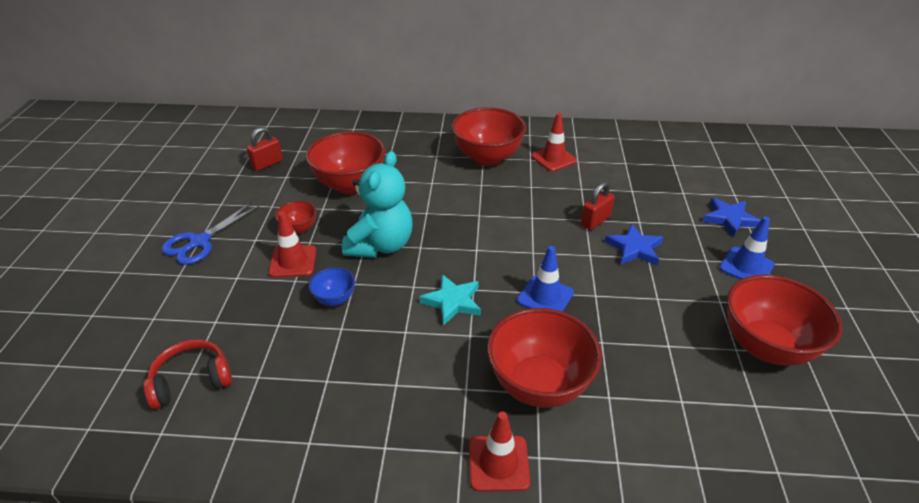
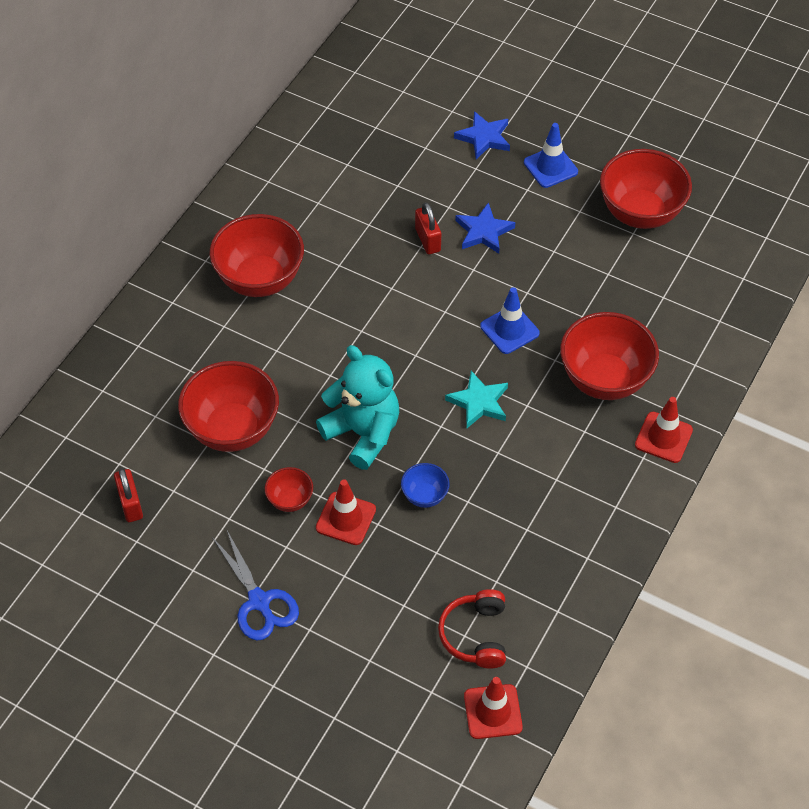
camera: 65 degrees left, 15 degrees up
(553, 158) = (300, 221): red traffic cone -> red traffic cone (493, 711)

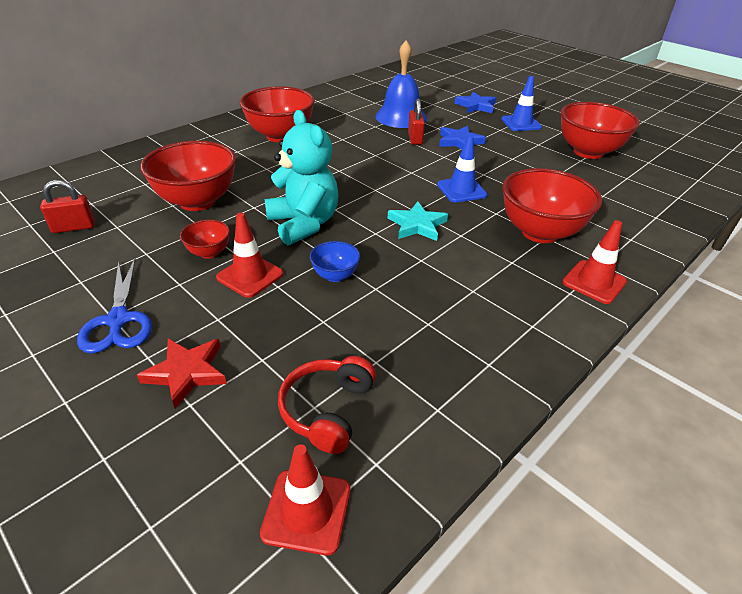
camera: 15 degrees right, 15 degrees down
(130, 504) = (74, 227): red padlock -> red padlock turned 75 degrees clockwise
(350, 634) = (186, 372): none -> red star
(394, 193) = (401, 117): none -> blue bell

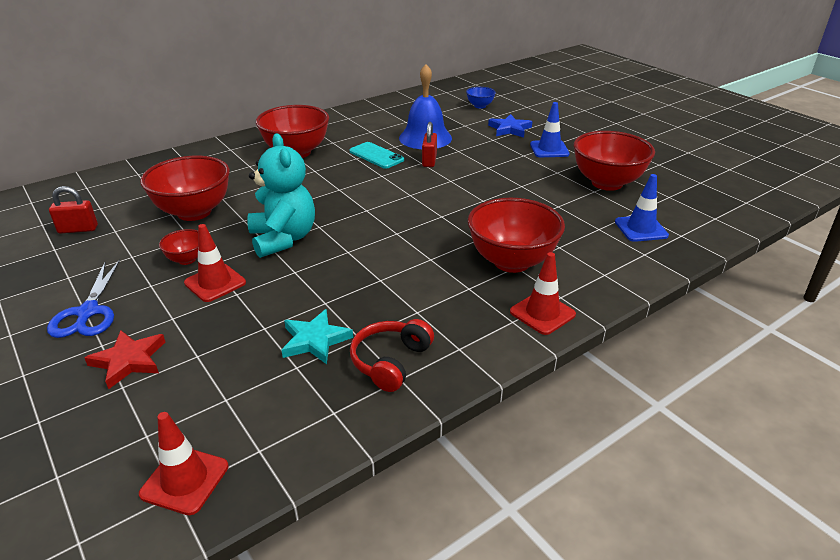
camera: 10 degrees right, 5 degrees down
(328, 410) = (236, 403): red headphones -> red headphones (391, 362)
(335, 275) = (292, 288): blue bowl -> blue bowl (480, 106)
(361, 136) = (376, 156): none -> turquoise phone
(417, 225) = (391, 246): turquoise star -> turquoise star (315, 340)
(459, 141) = (474, 166): blue star -> none
(461, 190) = (452, 215): blue traffic cone -> blue traffic cone (641, 229)

